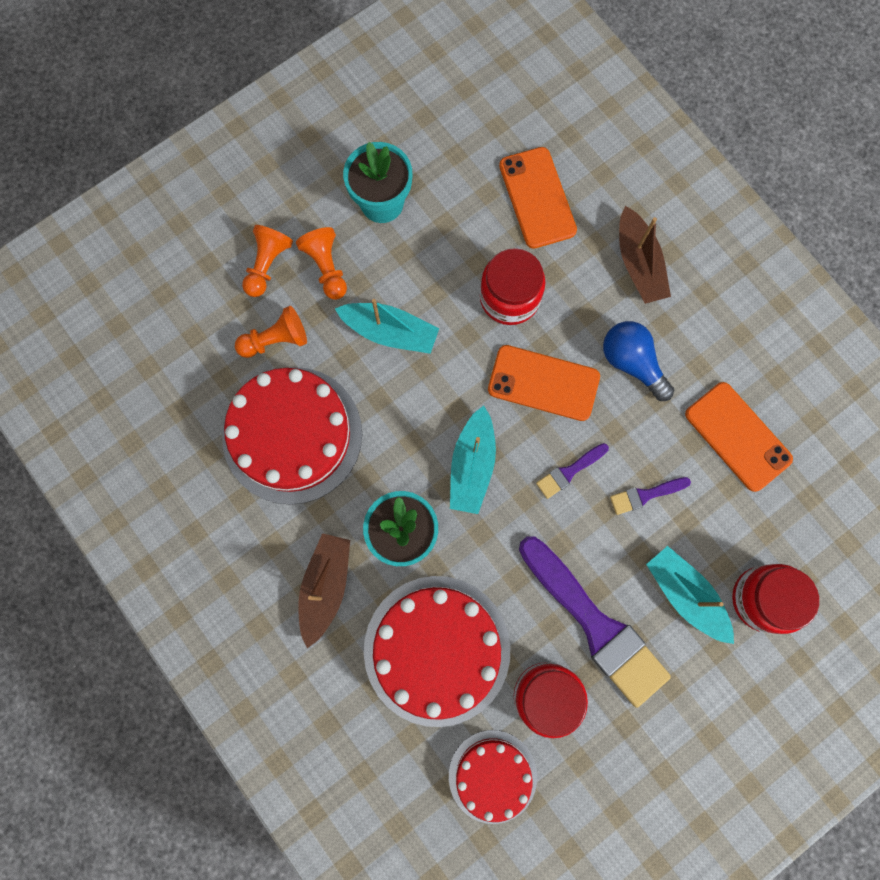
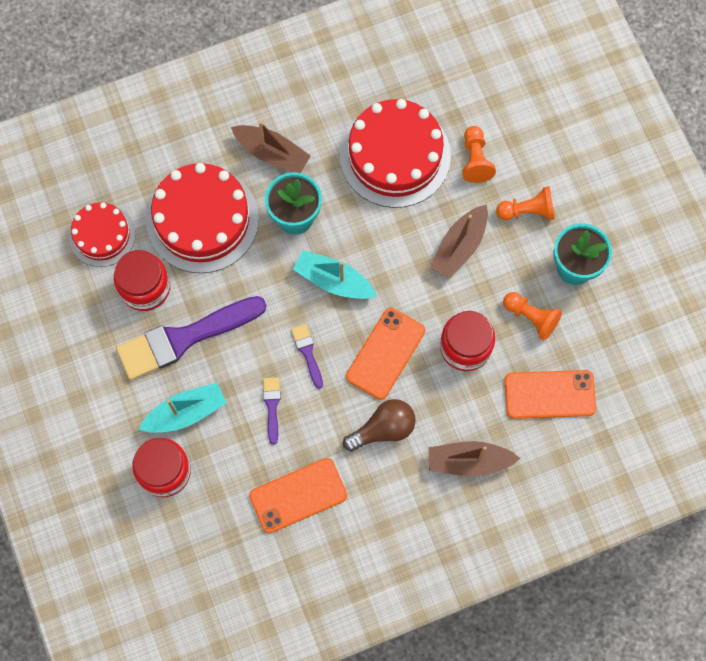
camera: 105 degrees right, 5 degrees down
(267, 265) = (540, 167): orange pawn -> orange pawn (531, 318)
(390, 332) = (459, 246): turquoise boat -> brown boat
(632, 363) = (383, 429): blue light bulb -> brown light bulb

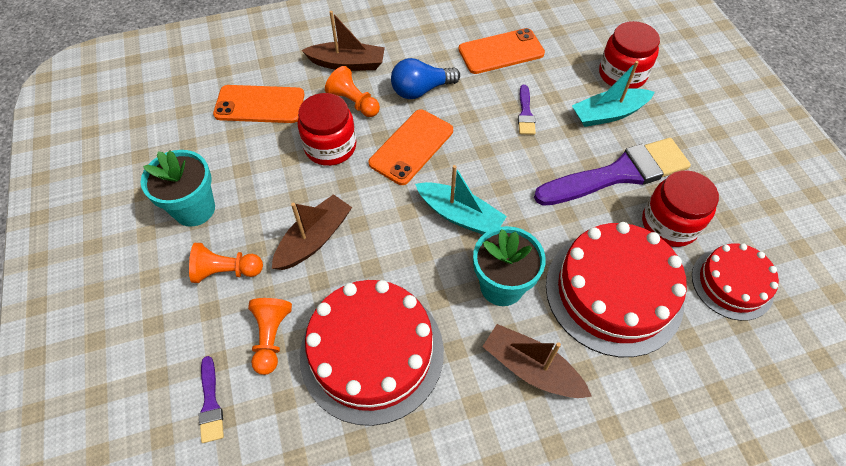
camera: 175 degrees left, 15 degrees down
(307, 353) = (490, 153): purple brush -> purple brush (210, 403)
(383, 429) = (421, 90): brown light bulb -> blue light bulb
(531, 318) = (257, 166): orange pawn -> orange pawn (354, 102)

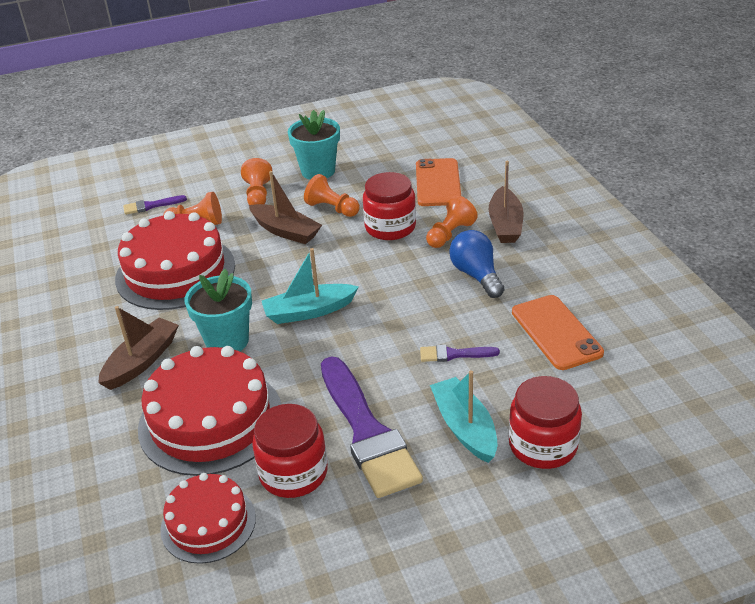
camera: 90 degrees right, 20 degrees down
(281, 195) = (332, 208): none -> orange pawn
(411, 147) = (394, 275): orange phone -> none
(460, 215) = (309, 311): turquoise boat -> turquoise boat turned 45 degrees clockwise

